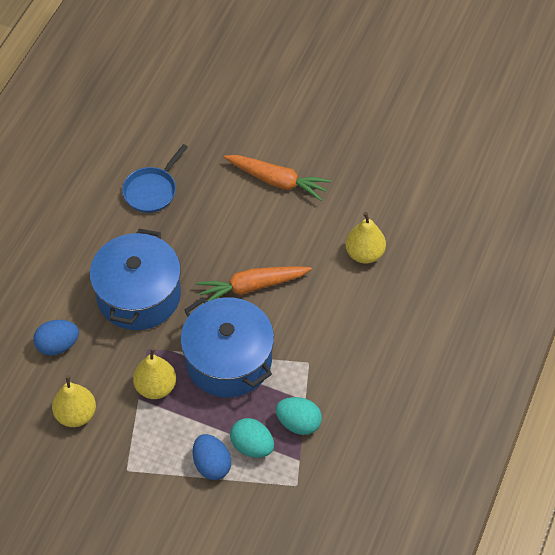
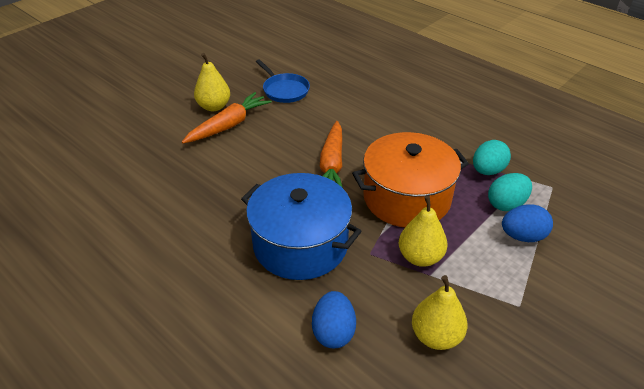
camera: 70 degrees left, 15 degrees down
(152, 190) = (178, 205): blue pan -> blue pan (284, 90)
(228, 360) = (407, 198): blue pot -> orange pot
(364, 253) = (332, 99): yellow pear -> yellow pear (214, 106)

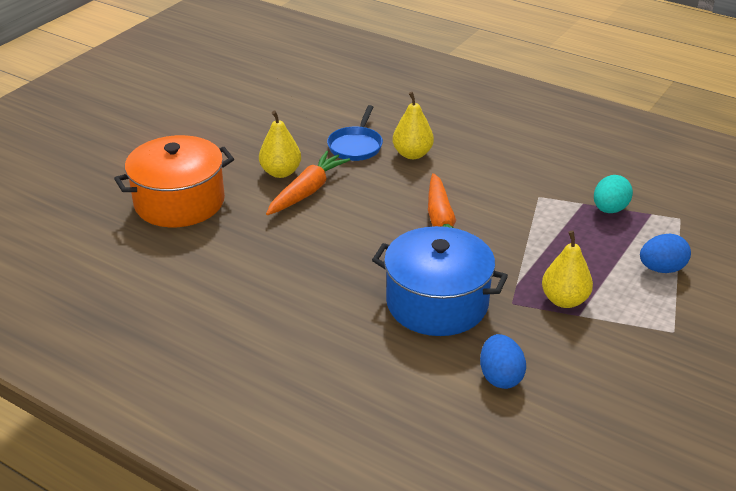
camera: 10 degrees left, 5 degrees down
(284, 90) = (356, 146): blue pan -> blue pan turned 60 degrees clockwise
(407, 198) = (533, 246): orange pot -> orange pot (179, 202)
(436, 336) = (601, 367): yellow pear -> yellow pear (412, 154)
(506, 204) = (637, 240): turquoise egg -> none

